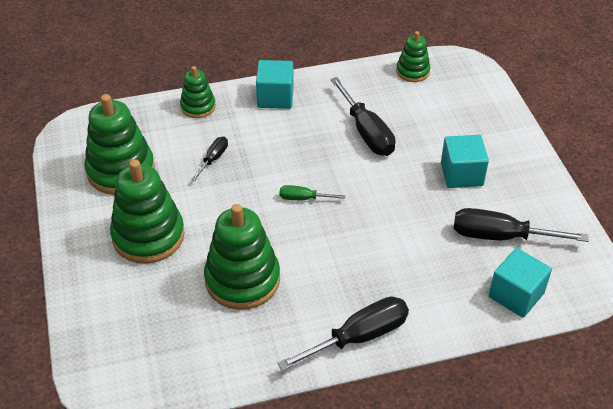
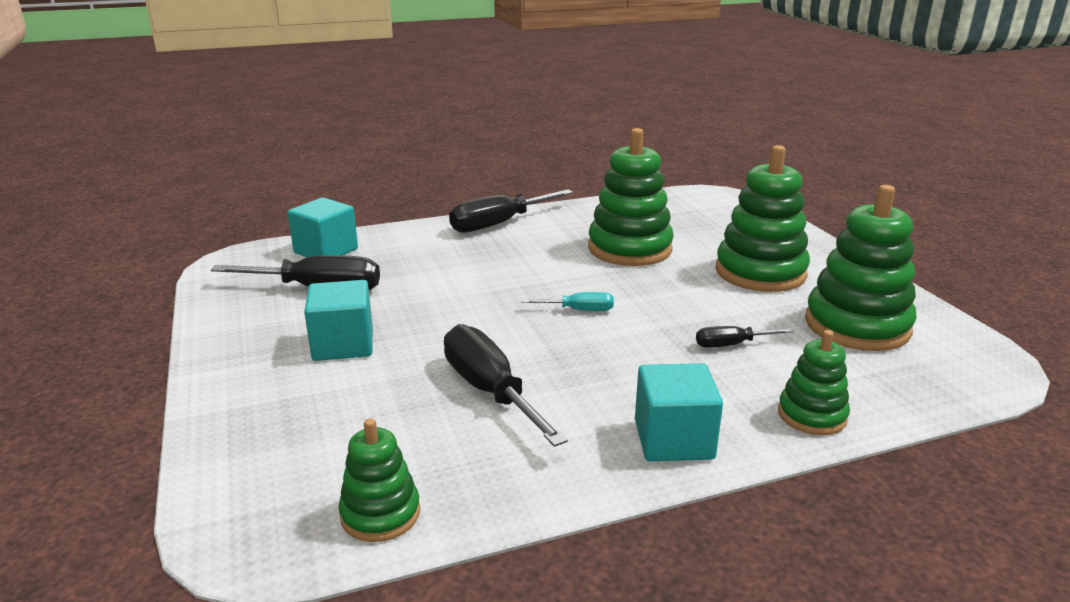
camera: 175 degrees right, 20 degrees down
(213, 159) = (731, 345): black screwdriver -> black screwdriver turned 60 degrees clockwise
(303, 198) = (579, 310): green screwdriver -> turquoise screwdriver

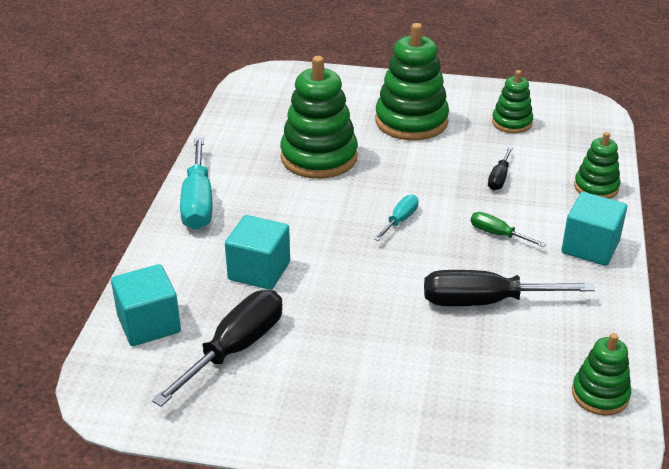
camera: 60 degrees left, 10 degrees up
(343, 344) = (358, 358): turquoise cube -> turquoise cube (259, 271)
(499, 224) = (198, 202): black screwdriver -> turquoise screwdriver
(622, 369) = (497, 234): none -> green screwdriver
(857, 325) = (511, 123): green stacking toy -> green stacking toy, size x0.55

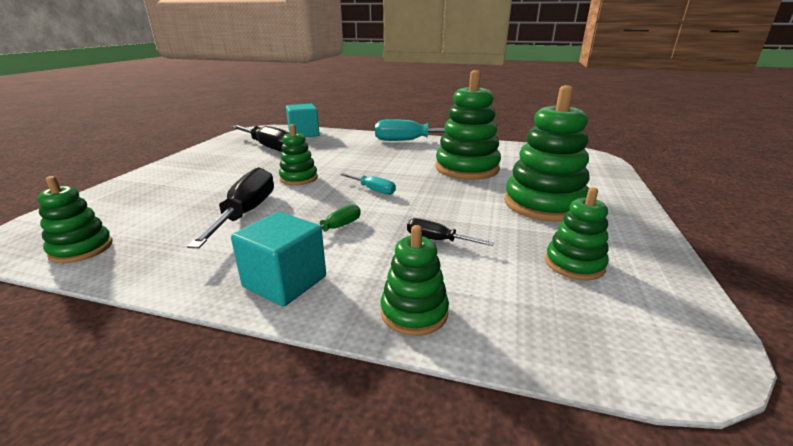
camera: 95 degrees right, 10 degrees down
(259, 271) = (333, 152): turquoise cube -> none
(375, 284) = (298, 178): none -> green stacking toy

